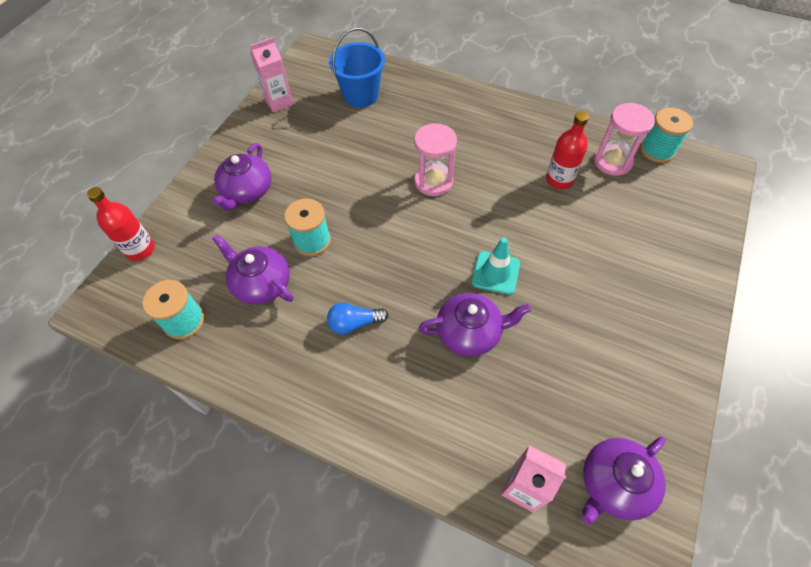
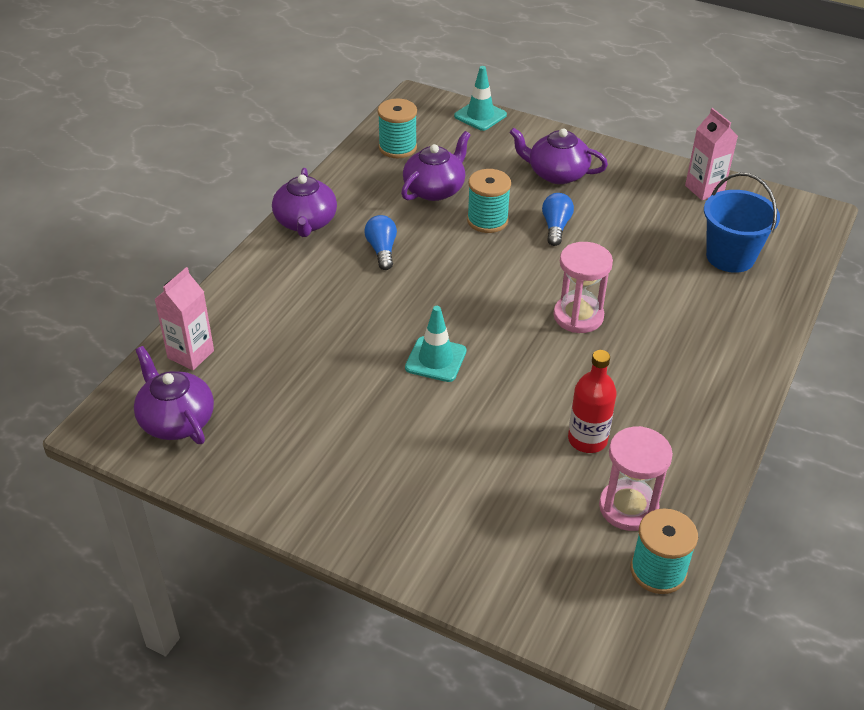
camera: 90 degrees right, 15 degrees down
(140, 249) = (480, 115): red bottle -> turquoise traffic cone
(323, 193) = (555, 227): none -> blue light bulb
(470, 332) = (360, 332): purple teapot -> purple teapot (306, 222)

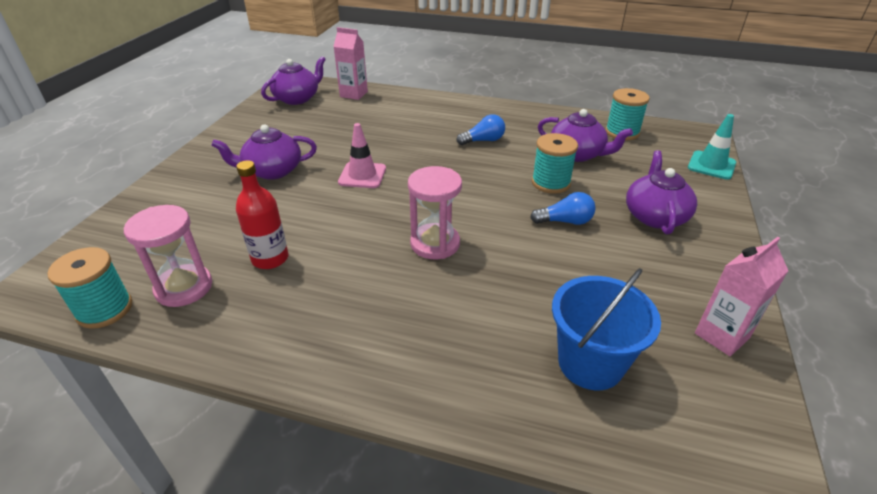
camera: 80 degrees right, 5 degrees down
(306, 222) = (500, 110): purple teapot -> purple teapot (272, 171)
(435, 359) = (362, 175): turquoise traffic cone -> pink traffic cone

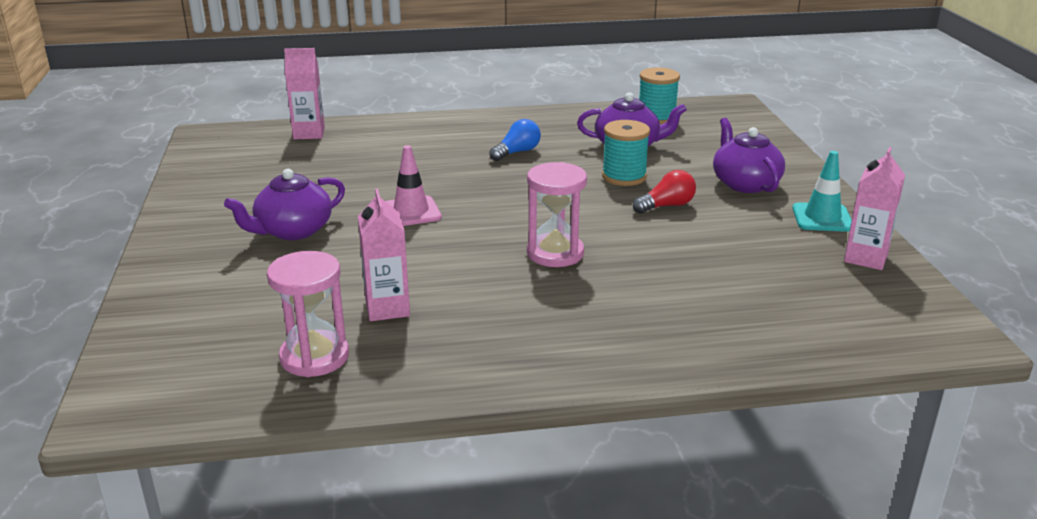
camera: 25 degrees left, 10 degrees down
(104, 309) = (240, 399): turquoise spool -> none
(270, 258) = (387, 308): red bottle -> pink carton
(297, 98) = (236, 151): purple teapot -> none
(565, 221) = (666, 206): blue light bulb -> red light bulb
(590, 363) = (778, 304): blue bucket -> none
(711, 165) = (763, 131): turquoise traffic cone -> turquoise traffic cone (822, 218)

